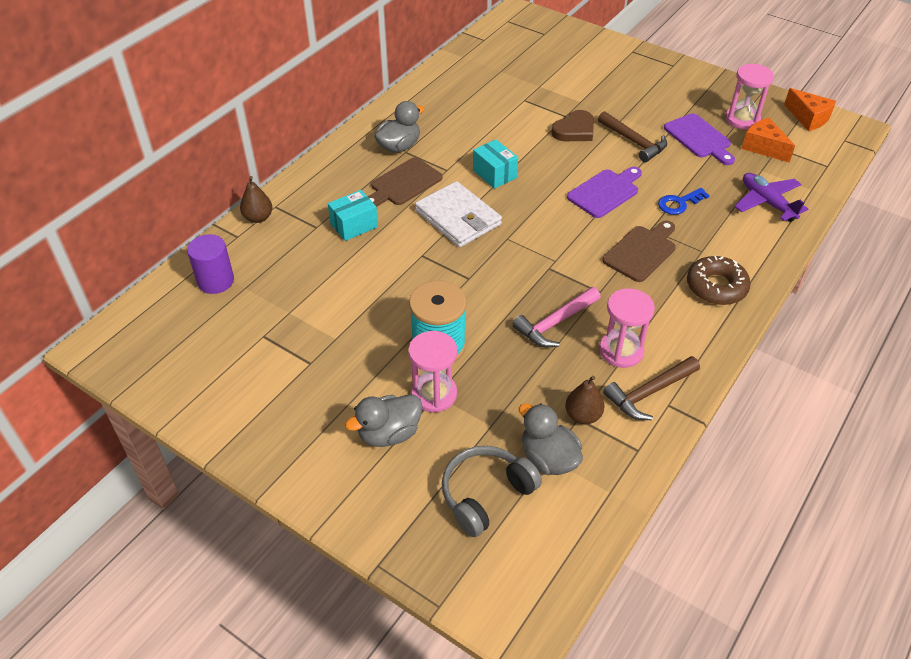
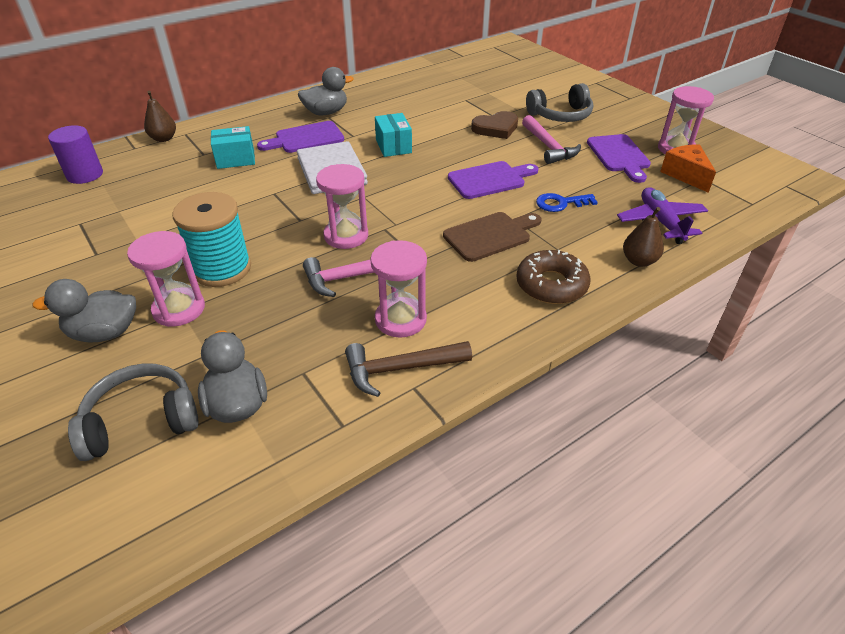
camera: 20 degrees right, 5 degrees down
(403, 184) = (305, 138): brown cutting board -> purple cutting board
(521, 284) = (346, 236): none -> pink hourglass
(583, 415) = (309, 371): brown pear -> brown pear (639, 261)
(623, 101) = (560, 115): none -> grey headphones
(634, 142) = (548, 147): brown hammer -> pink hammer
(808, 118) = (752, 160): orange cheese -> none

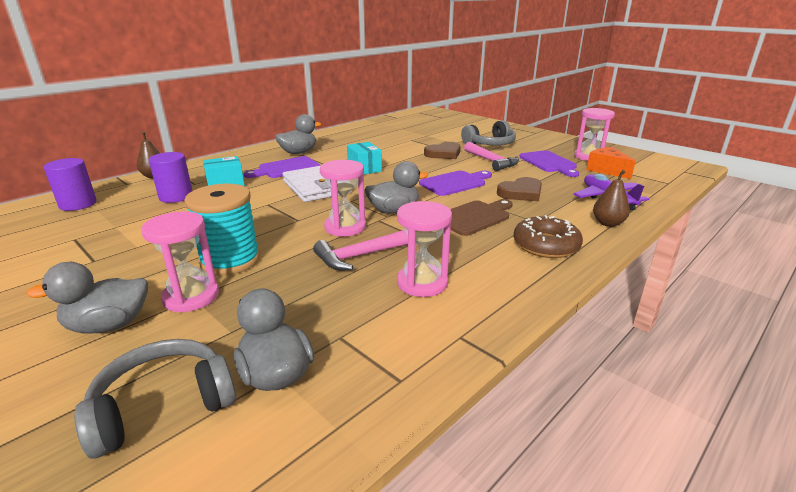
camera: 10 degrees left, 15 degrees down
(182, 173) = (176, 196): none -> purple cylinder
(401, 369) = (440, 322): brown hammer -> none
(405, 217) = (394, 211): none -> grey duck
(560, 203) = (521, 193): blue key -> brown heart

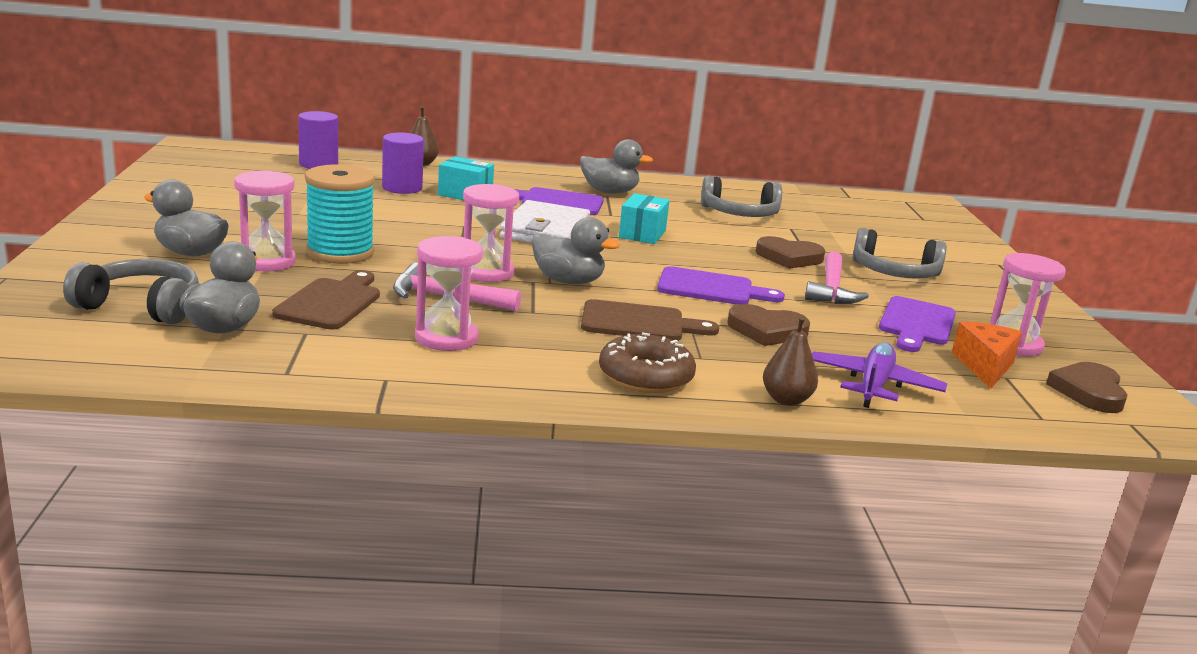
camera: 40 degrees right, 5 degrees down
(305, 301) = (331, 302): none -> brown cutting board
(378, 141) = (740, 214): none -> grey headphones
(648, 165) = (1089, 392): none -> brown heart

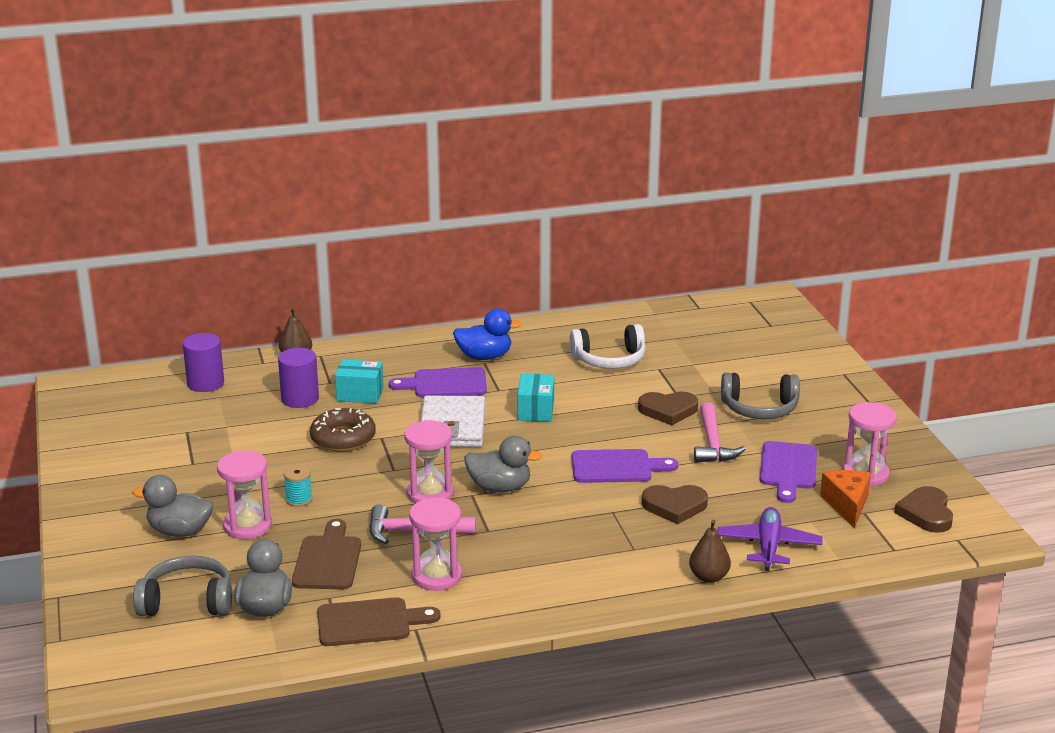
camera: 10 degrees left, 5 degrees up
(340, 252) = (299, 499): turquoise spool -> turquoise spool, size x0.46
(609, 192) = (484, 357): grey duck -> blue duck
(639, 323) = (574, 522): brown cutting board -> brown cutting board (369, 622)
(645, 376) = (600, 579): brown donut -> brown donut (343, 438)
(740, 214) = (609, 360): grey headphones -> white headphones

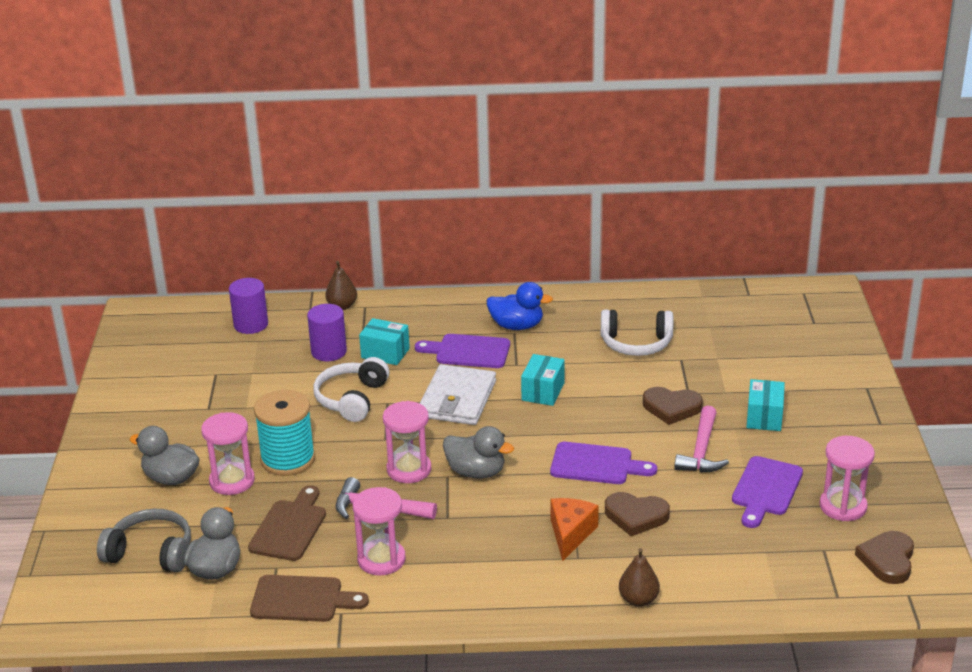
camera: 15 degrees right, 5 degrees up
(299, 499) = (288, 459): turquoise spool -> turquoise spool, size x2.17
(343, 438) = (352, 399): brown donut -> white headphones
(759, 409) = (764, 417): grey headphones -> turquoise box
(768, 546) = (711, 574): purple plane -> none
(847, 505) = (809, 539): orange cheese -> orange cheese (570, 534)

